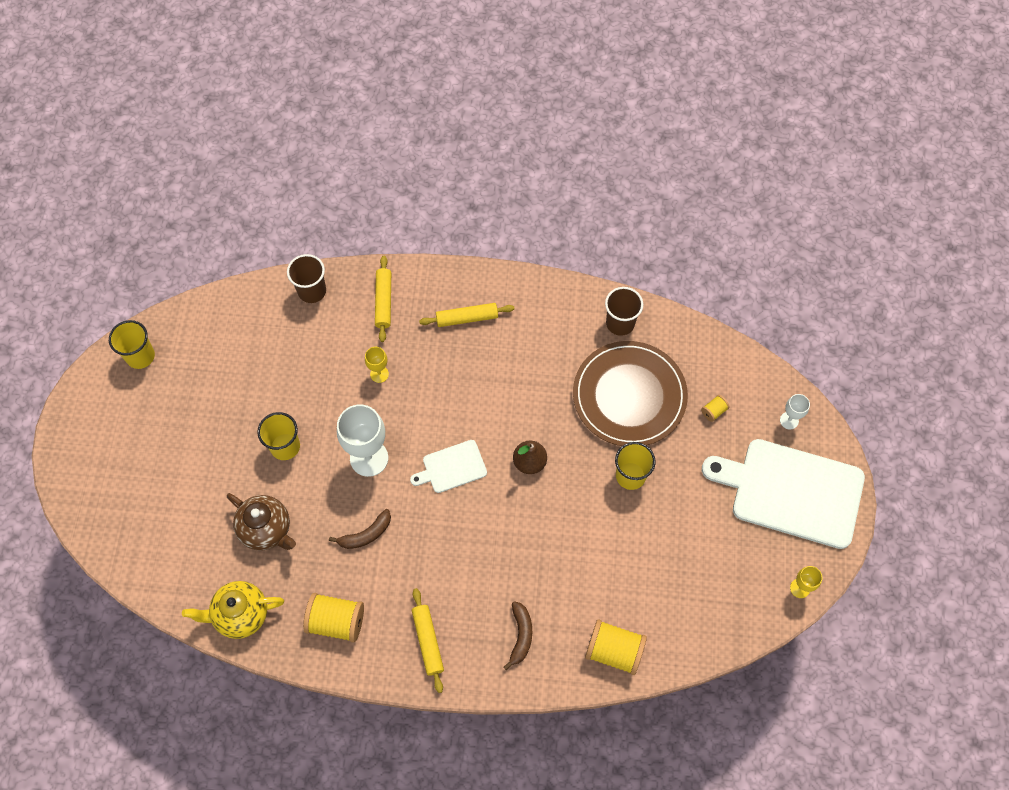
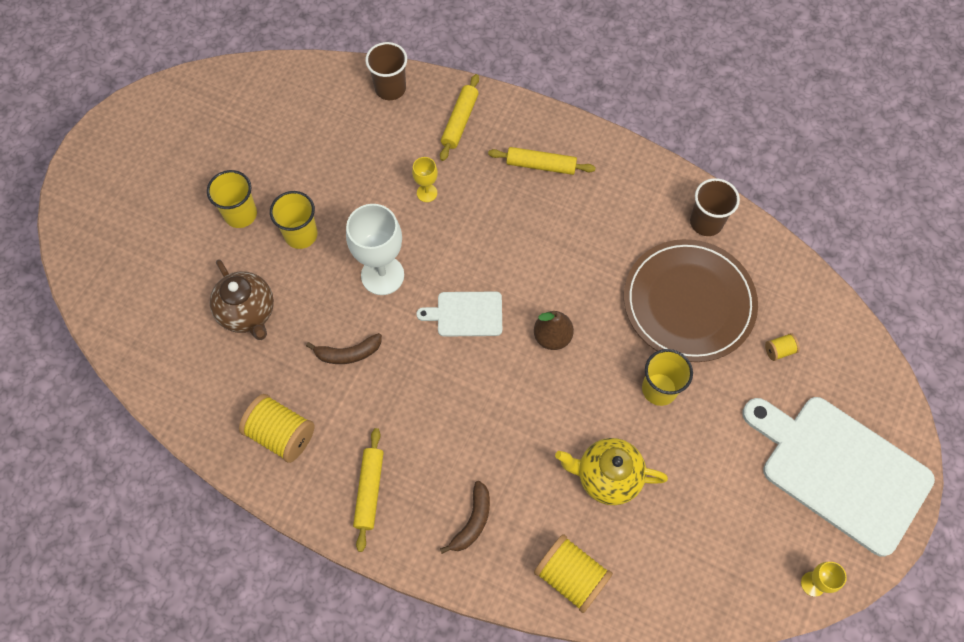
camera: 20 degrees right, 0 degrees up
(140, 356) = (194, 99): yellow cup -> yellow cup (240, 214)
(241, 615) = (186, 391): yellow teapot -> yellow teapot (607, 477)
(789, 420) = (864, 389): white goblet -> none

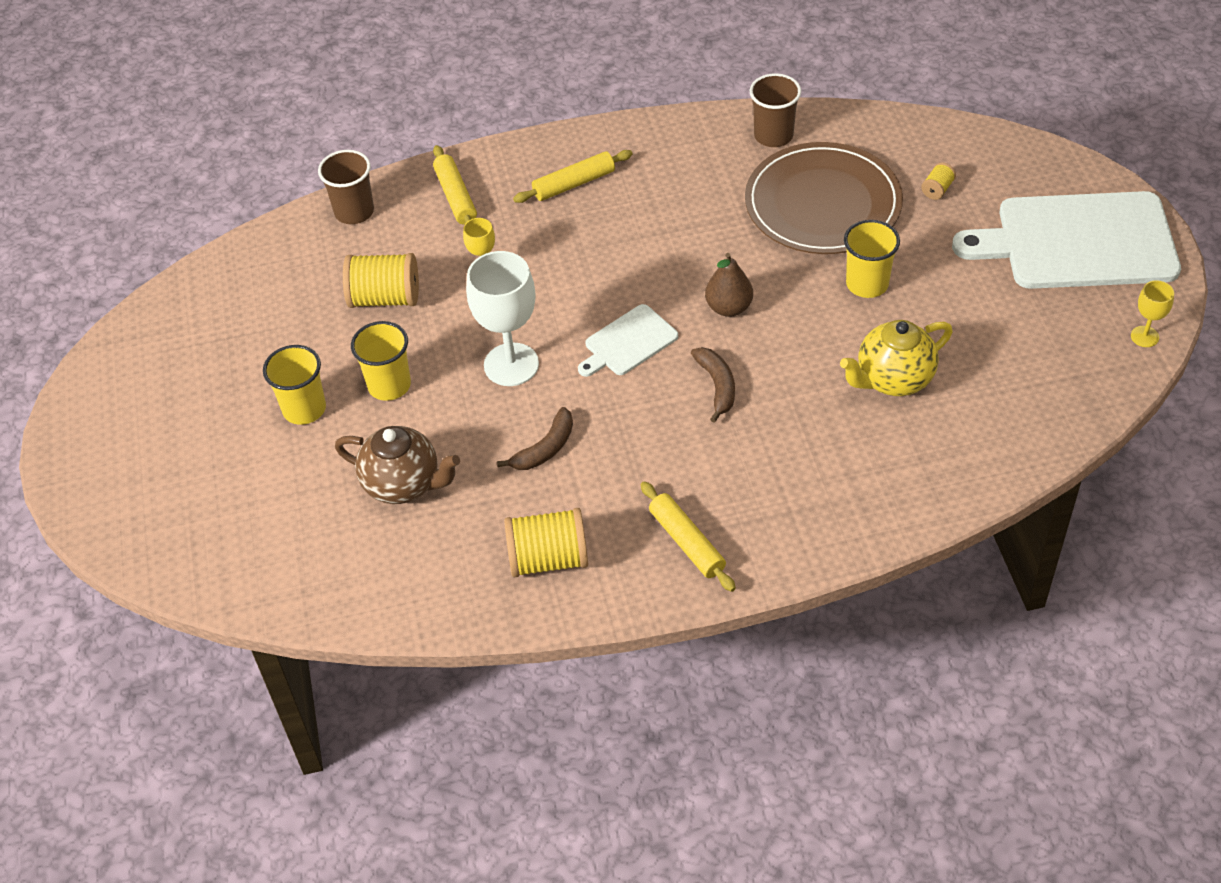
camera: 35 degrees left, 15 degrees down
(472, 521) = (810, 497): brown banana -> brown banana (717, 386)
(570, 576) = (943, 475): yellow spool -> yellow spool (385, 298)

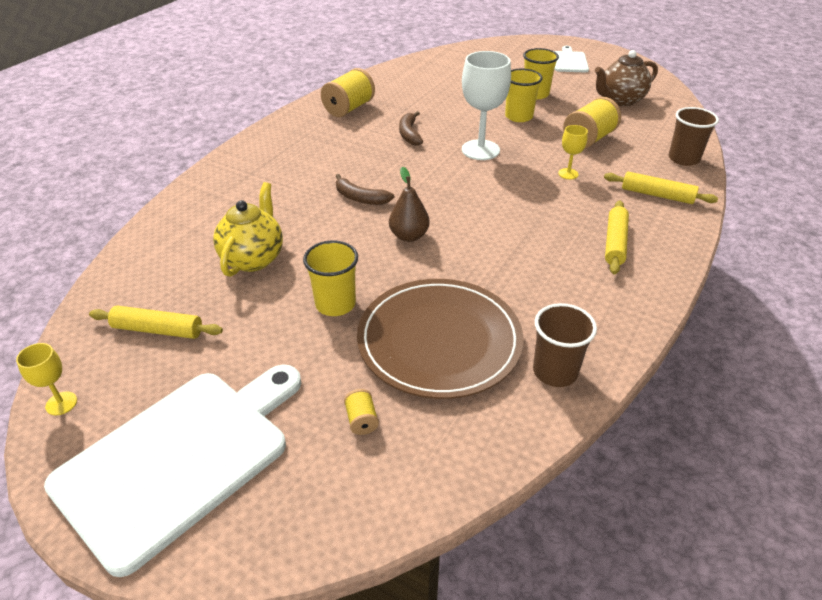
camera: 130 degrees right, 10 degrees down
(403, 484) = (449, 97): brown teapot -> brown teapot (620, 100)
(628, 342) = (439, 189): white cutting board -> white cutting board (569, 61)
(687, 542) = (292, 140): yellow rolling pin -> yellow rolling pin (158, 330)

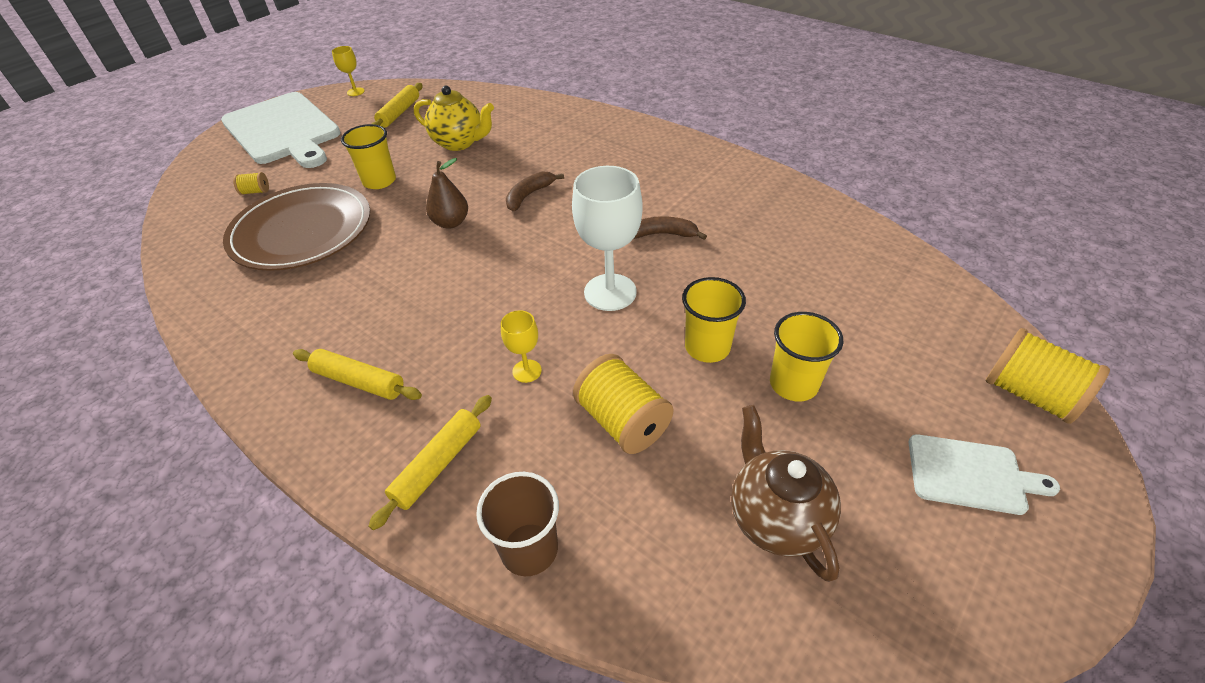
camera: 100 degrees right, 5 degrees up
(349, 108) = (734, 190): yellow spool -> yellow spool (1029, 394)
(555, 371) = (219, 291): brown cup -> none

